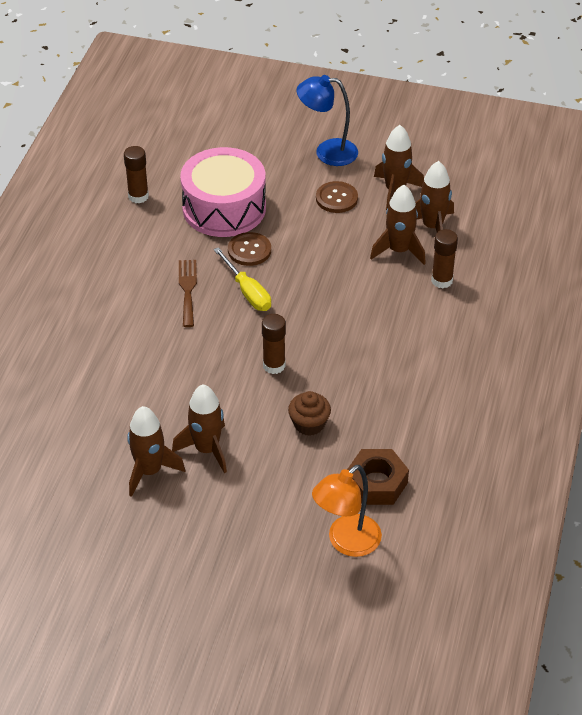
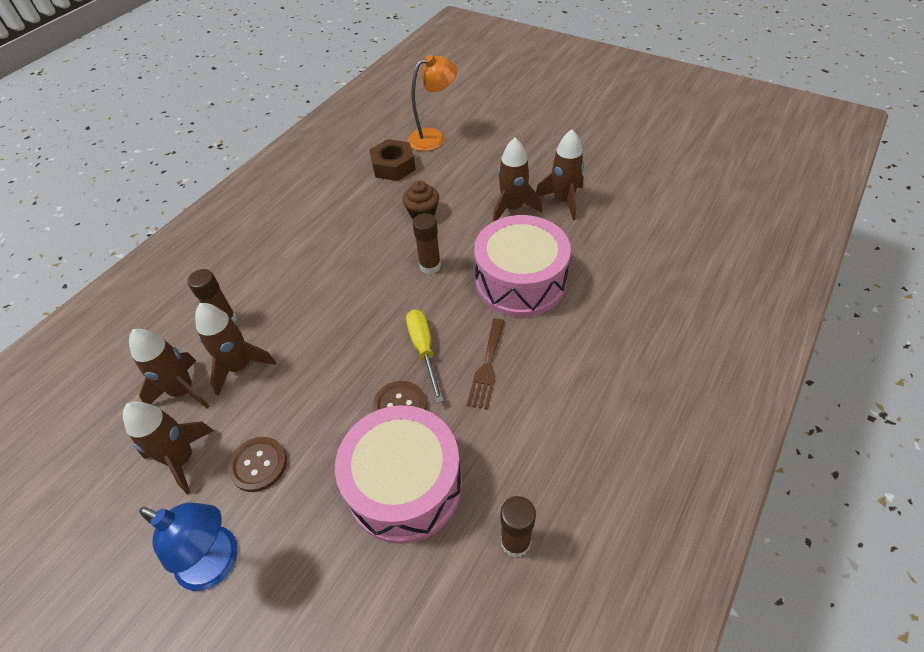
camera: 160 degrees left, 5 degrees up
(177, 367) = (520, 281): none -> pink drum

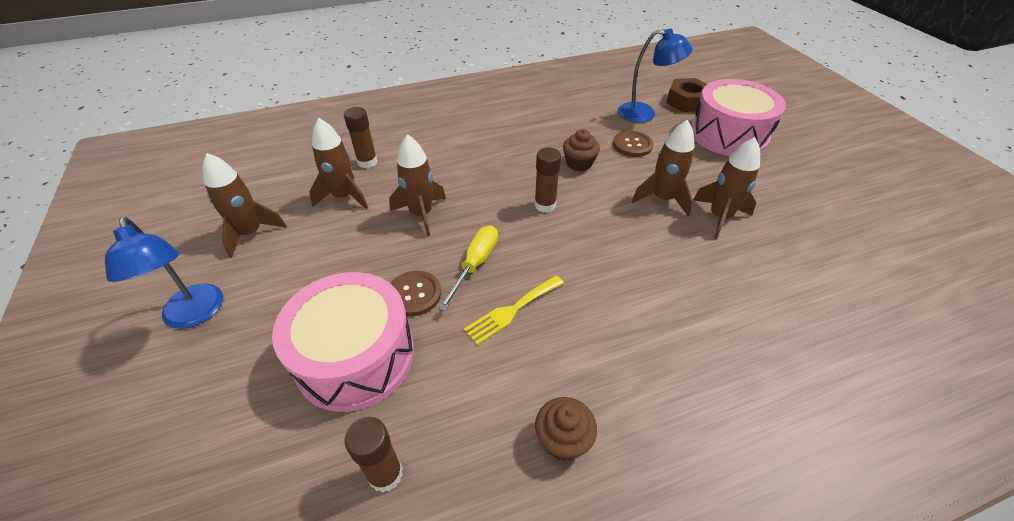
camera: 35 degrees right, 5 degrees down
(183, 391) = (297, 191): brown rocket -> brown rocket (421, 214)
(258, 465) = (285, 268): brown button -> brown button (632, 145)
(393, 166) = (589, 119): brown nut -> brown nut (687, 101)
(433, 137) = (644, 114): orange lamp -> blue lamp
(487, 367) = (512, 310): brown fork -> yellow fork
(520, 281) = (610, 260): pink drum -> pink drum (728, 134)
(603, 429) = (563, 439): none -> brown cupcake

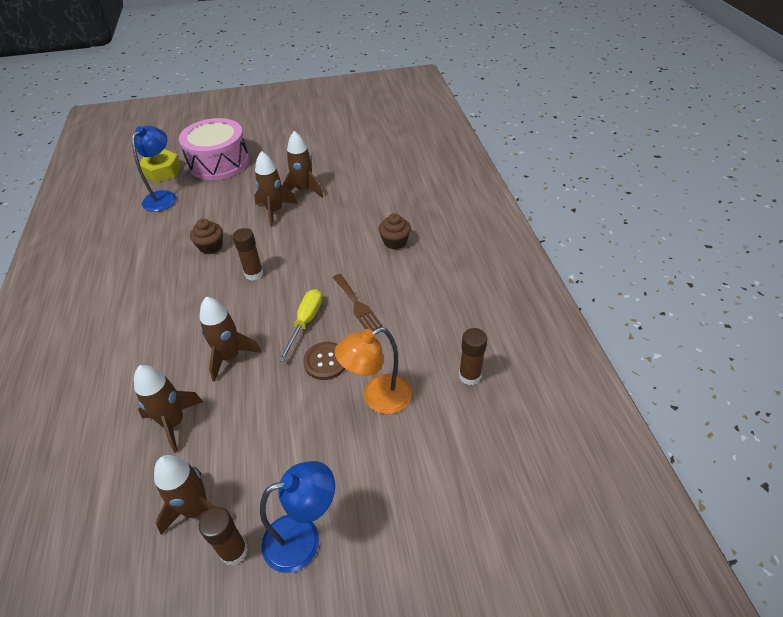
camera: 80 degrees left, 0 degrees up
(355, 356) = (378, 398): pink drum -> orange lamp
(367, 162) = (121, 405): brown glue stick -> brown glue stick (234, 551)
(475, 264) = (305, 322): yellow screwdriver -> yellow screwdriver turned 75 degrees clockwise
(512, 310) = (357, 305): yellow fork -> brown fork
(563, 439) = (455, 291): brown cupcake -> brown cupcake (395, 242)
(632, 145) = (203, 212): brown button -> none
(687, 101) = (162, 171): brown nut -> yellow nut

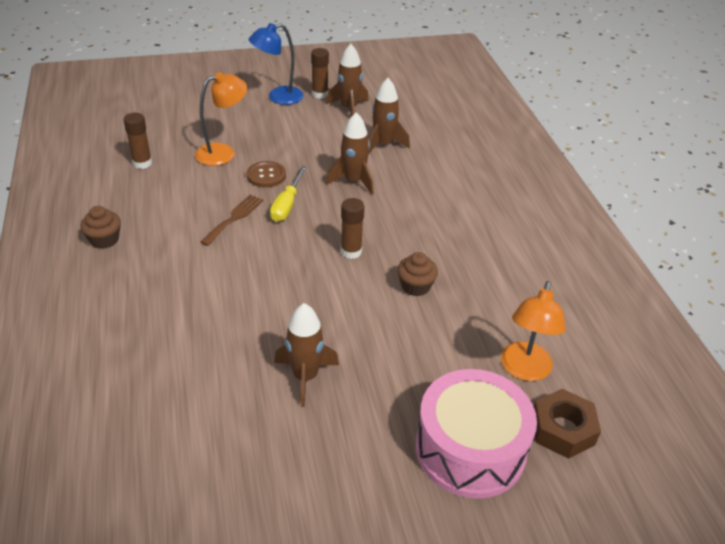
camera: 175 degrees right, 5 degrees down
(162, 171) = (562, 430): yellow nut -> brown nut
(164, 197) = (524, 370): blue lamp -> orange lamp
(275, 211) = (344, 338): brown rocket -> none
(357, 305) = (234, 218): brown fork -> brown fork turned 60 degrees clockwise
(395, 242) = (179, 285): brown cupcake -> brown cupcake (104, 240)

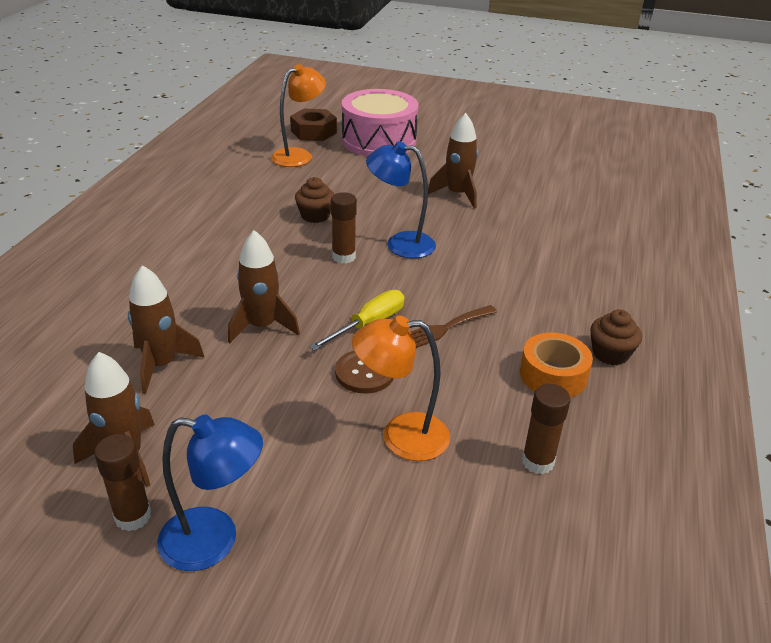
camera: 150 degrees left, 5 degrees down
(144, 211) = (553, 375): none -> orange tape
(316, 283) = (400, 244): none -> blue lamp

